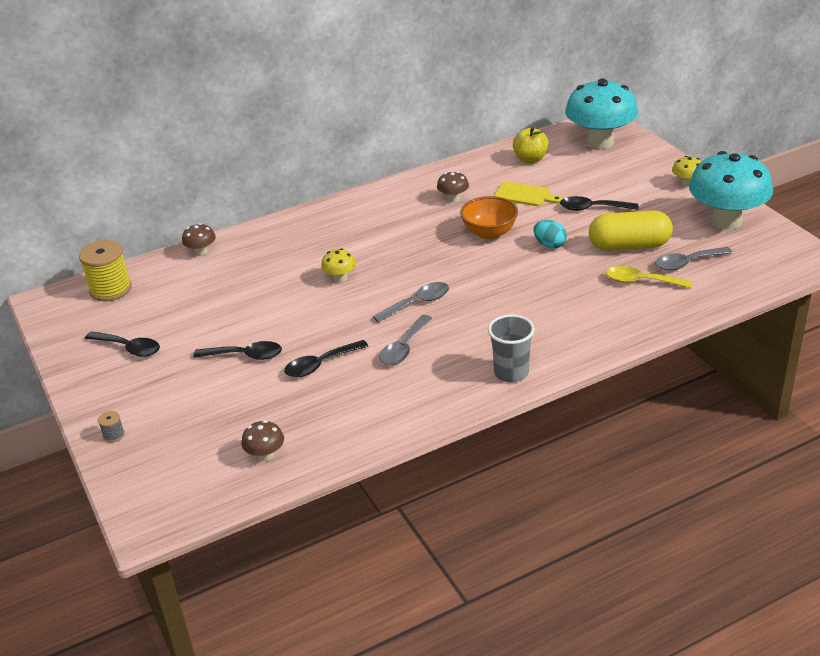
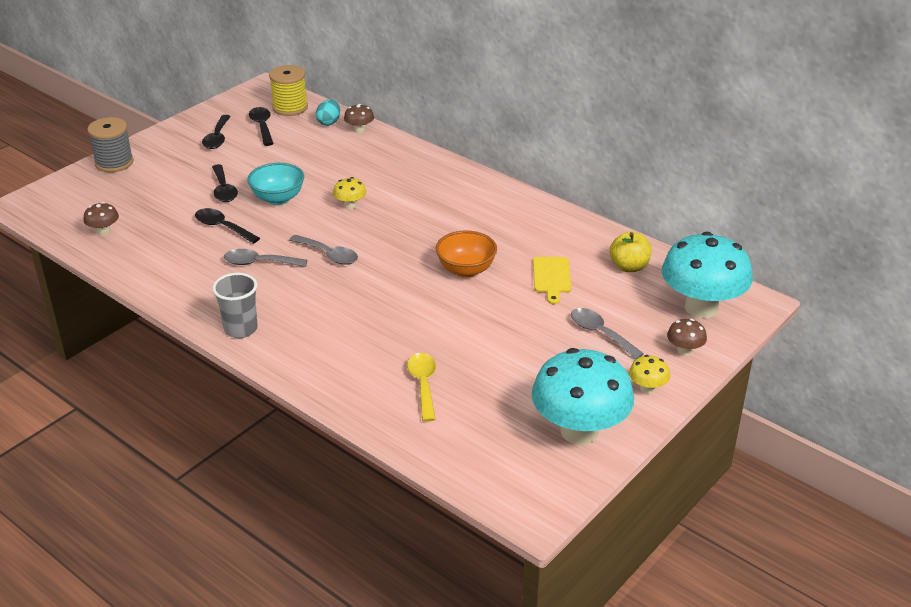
camera: 65 degrees right, 0 degrees up
(114, 435) = (114, 163): grey spool -> grey spool, size x2.29
(292, 321) = (278, 198): none -> turquoise bowl
(453, 199) = (518, 235): brown mushroom -> brown mushroom (684, 351)
(549, 245) = (463, 311): turquoise egg -> turquoise egg (329, 122)
(592, 208) = (551, 327): black spoon -> black spoon (262, 126)
(629, 246) = (488, 365): yellow capsule -> none
(687, 263) = (474, 412): grey spoon -> grey spoon (600, 333)

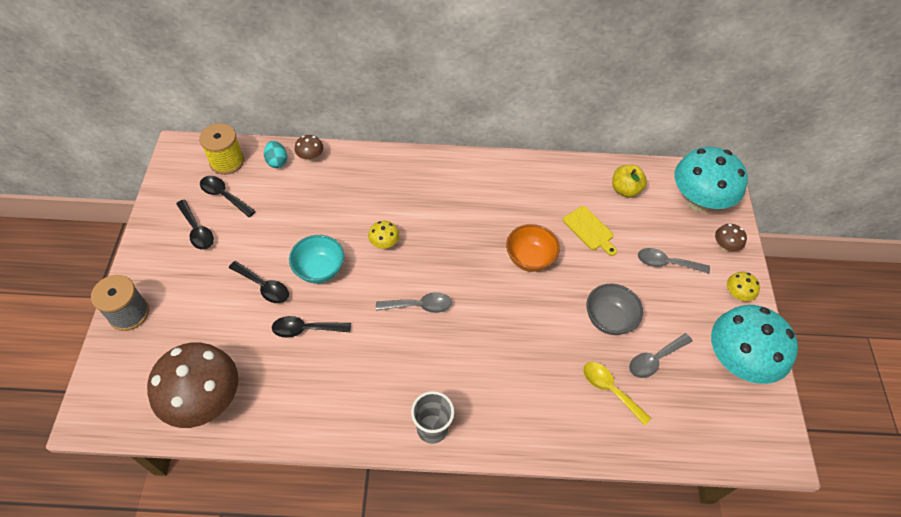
camera: 40 degrees left, 20 degrees up
(104, 231) = (205, 400): brown mushroom -> brown mushroom, size x2.36
(259, 263) = (375, 349): grey spoon -> grey spoon (655, 359)
(486, 341) = (609, 319): none -> grey bowl

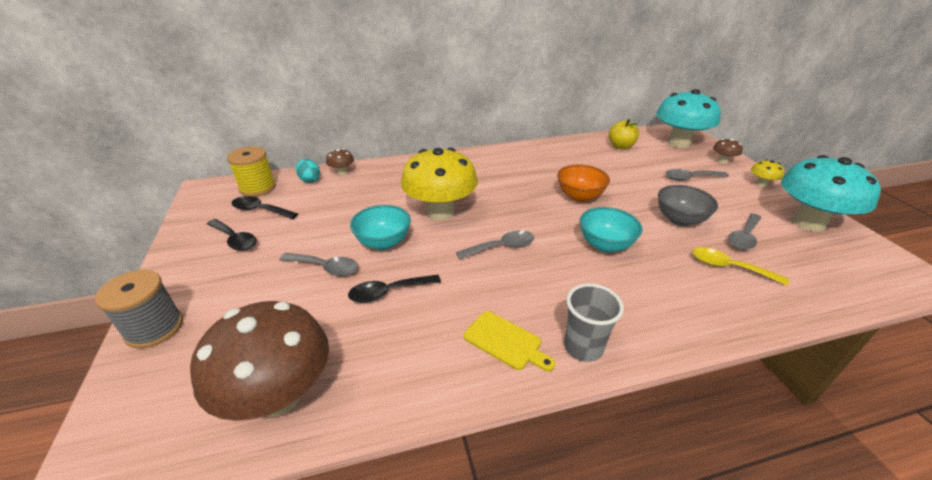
camera: 15 degrees left, 20 degrees down
(263, 286) = (325, 268): black spoon -> grey spoon
(384, 243) = (440, 212): yellow mushroom -> yellow mushroom, size x2.36
(515, 330) = (605, 245): none -> turquoise bowl
(589, 230) = (614, 171): yellow cutting board -> yellow cutting board (505, 341)

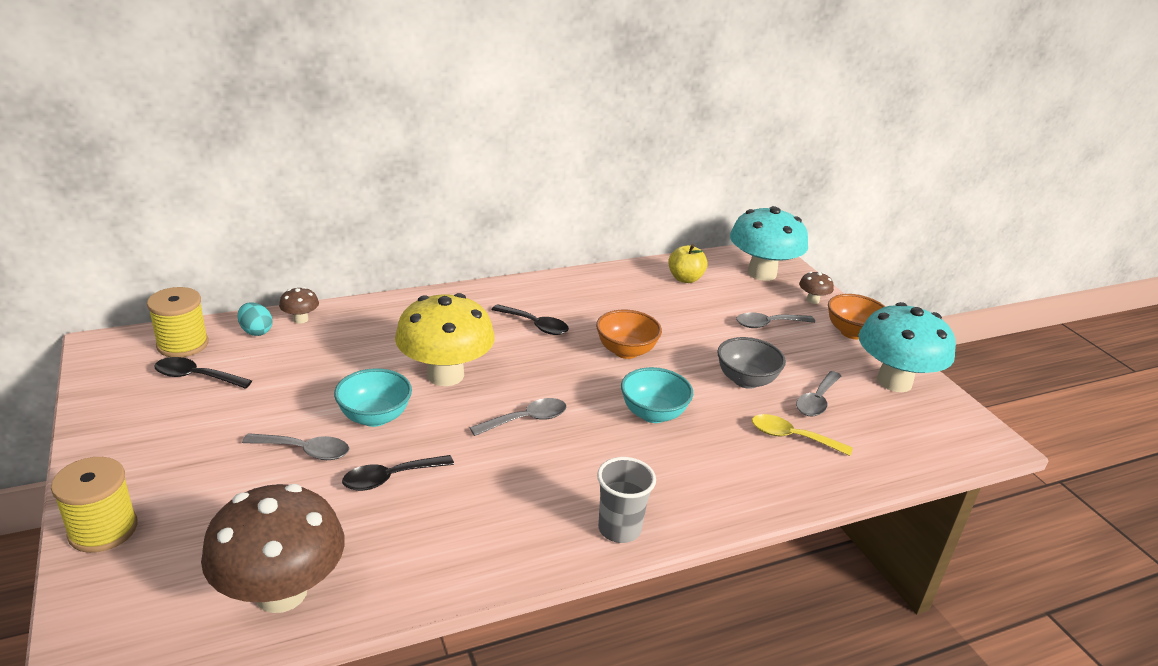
camera: 10 degrees left, 5 degrees down
(155, 328) = (103, 529): grey spool -> yellow spool
(235, 240) = (172, 418): black spoon -> black spoon (535, 325)
(505, 341) = (533, 527): yellow cutting board -> none
(761, 184) = (852, 332): yellow mushroom -> orange bowl

